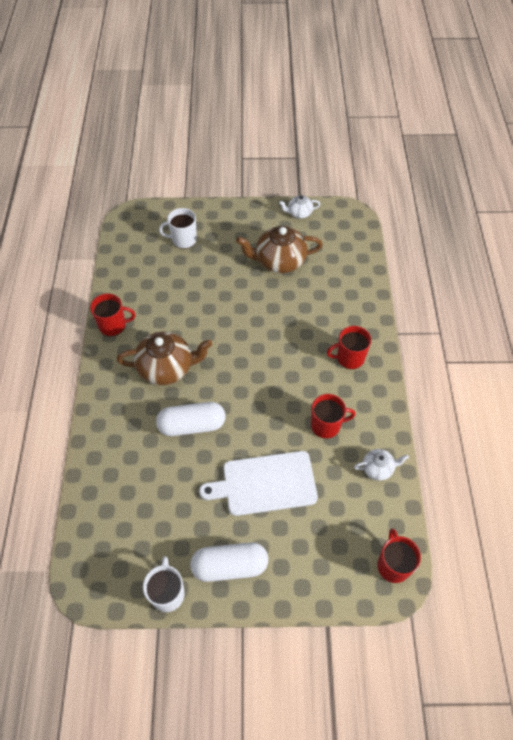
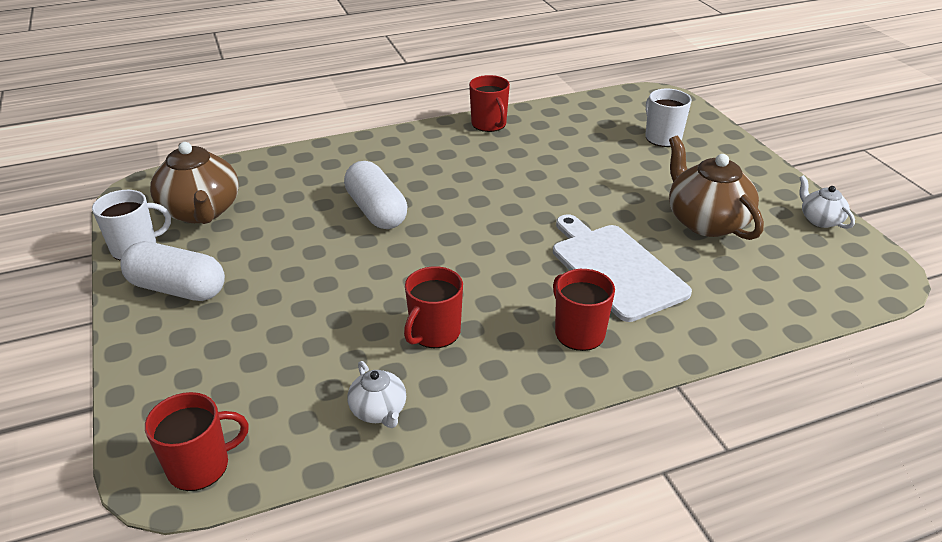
camera: 70 degrees right, 20 degrees down
(167, 368) = (452, 173): brown teapot -> brown teapot (201, 211)
(230, 566) = (178, 288): white capsule -> white capsule turned 45 degrees counterclockwise
(265, 483) = (310, 292): white cutting board -> white cutting board (615, 268)
(326, 425) = (434, 332): red mug -> red mug turned 60 degrees clockwise

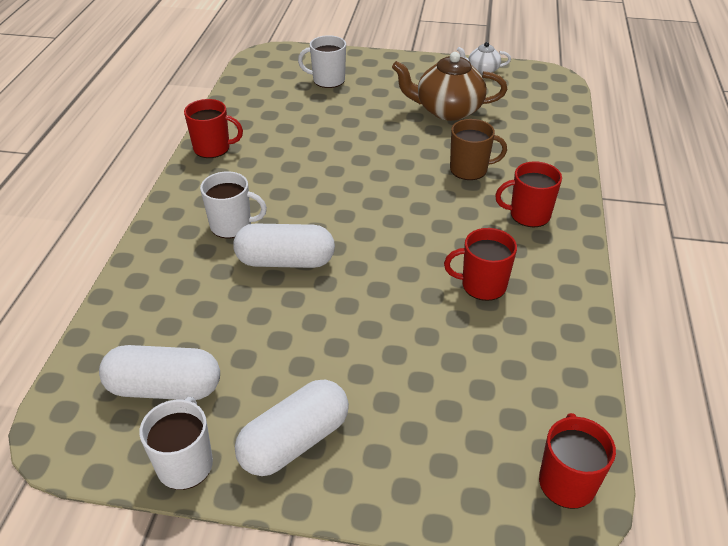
camera: 60 degrees left, 5 degrees up
(201, 211) = (164, 388): brown teapot -> white capsule
(379, 411) = (555, 347): white teapot -> none
(399, 170) = (232, 225): none -> white mug
(434, 332) = (482, 285): red mug -> red mug turned 120 degrees clockwise
(615, 268) = (469, 169): white cutting board -> brown mug

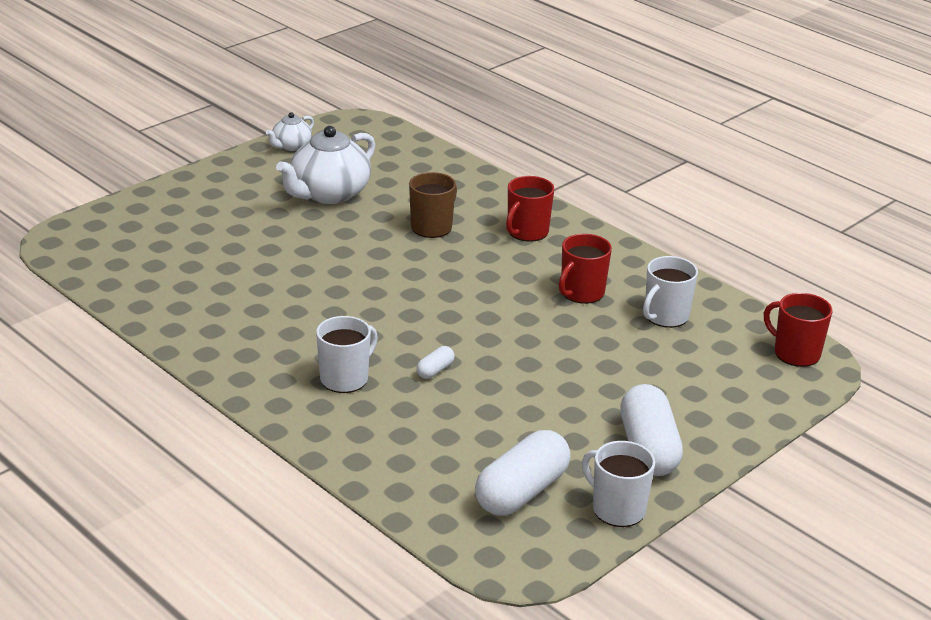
camera: 55 degrees left, 10 degrees down
(213, 148) = (197, 342): red mug -> none
(285, 261) = (435, 370): white capsule -> white capsule, size x0.44
(328, 80) = (174, 228): white mug -> white mug (665, 316)
(447, 110) = (329, 194): brown teapot -> white teapot

